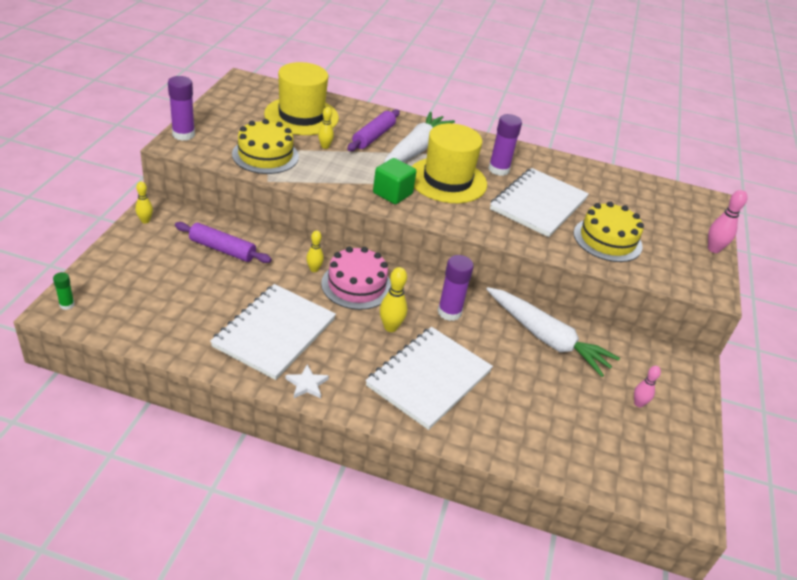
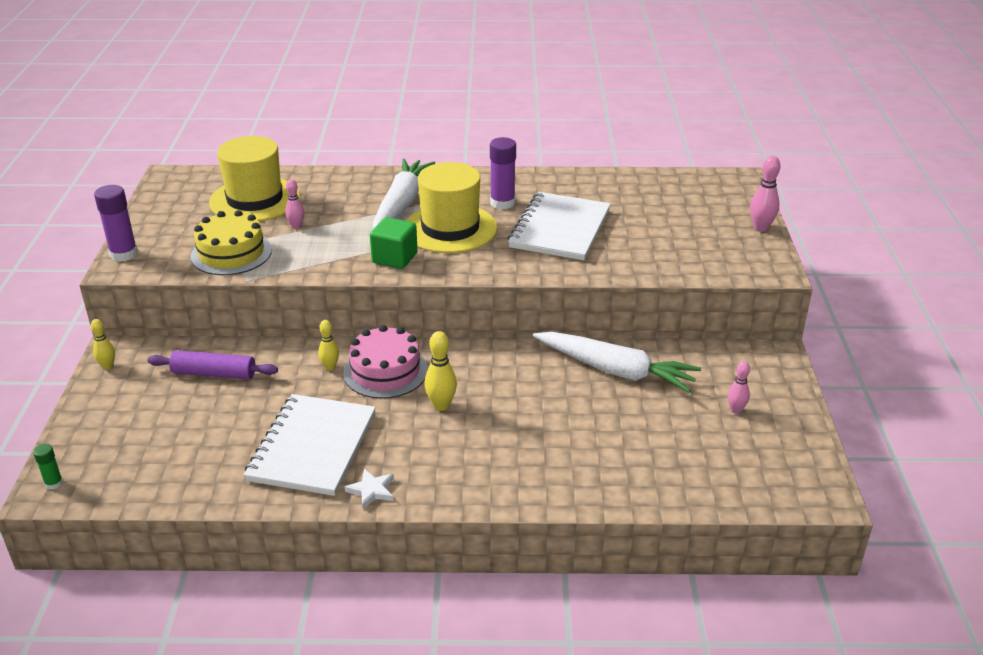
camera: 10 degrees left, 5 degrees down
(325, 146) = (296, 226): yellow bowling pin -> pink bowling pin
(373, 137) = (347, 202): purple rolling pin -> none
(428, 378) = (504, 447): white notebook -> none
(449, 312) = (500, 372): purple glue stick -> none
(607, 240) = (647, 247): yellow cake -> none

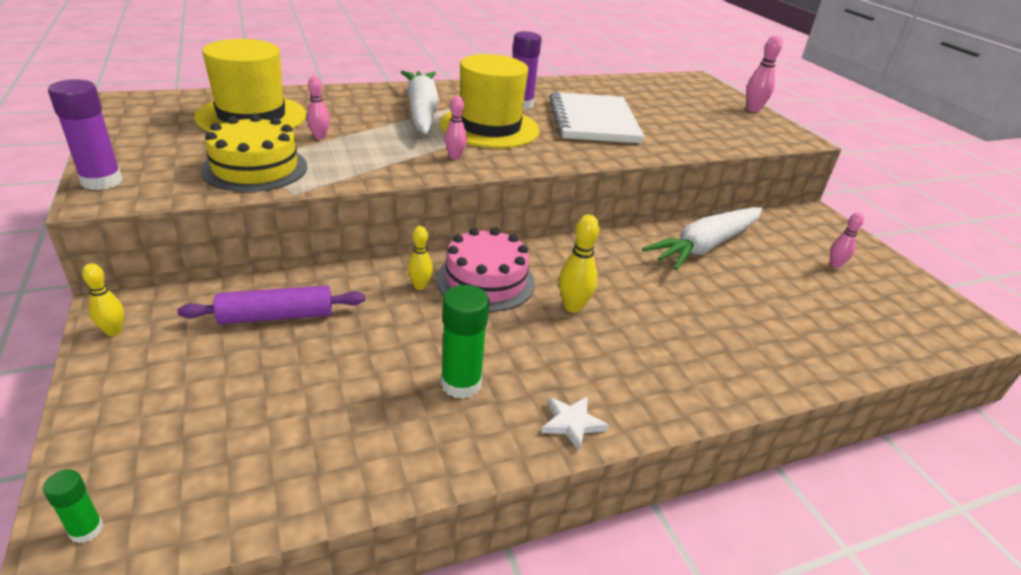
camera: 25 degrees left, 0 degrees up
(312, 447) = (461, 383): white notebook -> green glue stick
(394, 258) = (455, 157): green cube -> pink bowling pin
(615, 370) = (705, 246): white carrot -> white carrot turned 135 degrees clockwise

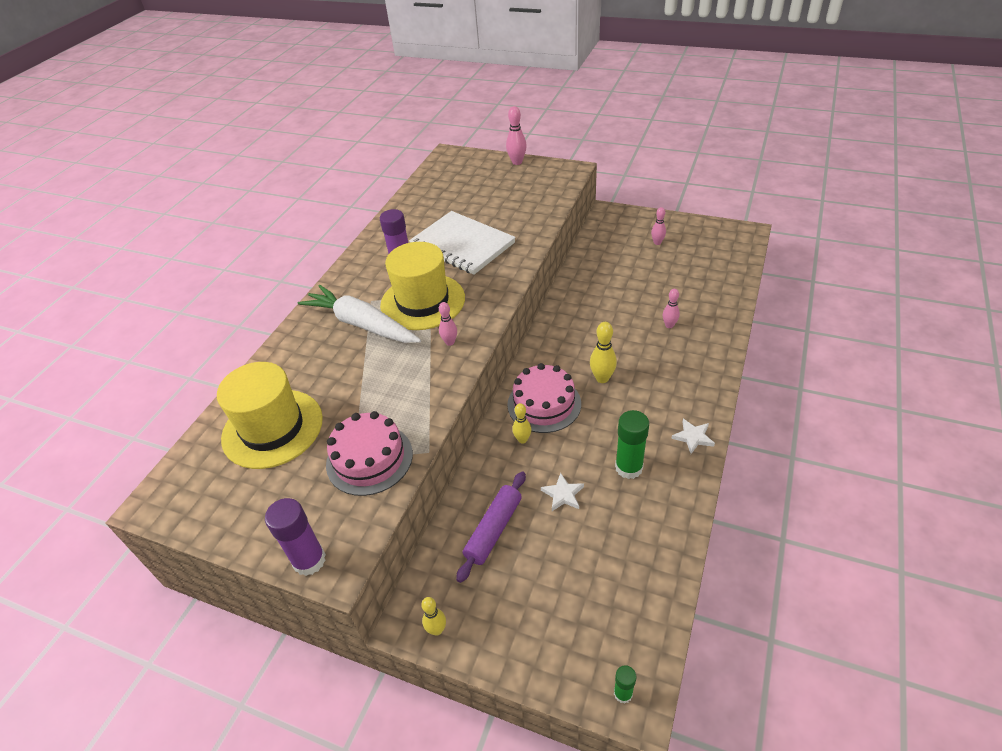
camera: 40 degrees left, 10 degrees up
(255, 168) = (369, 459): yellow cake -> pink cake
(320, 137) = (351, 401): pink bowling pin -> pink bowling pin (669, 325)
(369, 346) = (563, 494): none -> white star
(705, 246) = (596, 282): white carrot -> none

